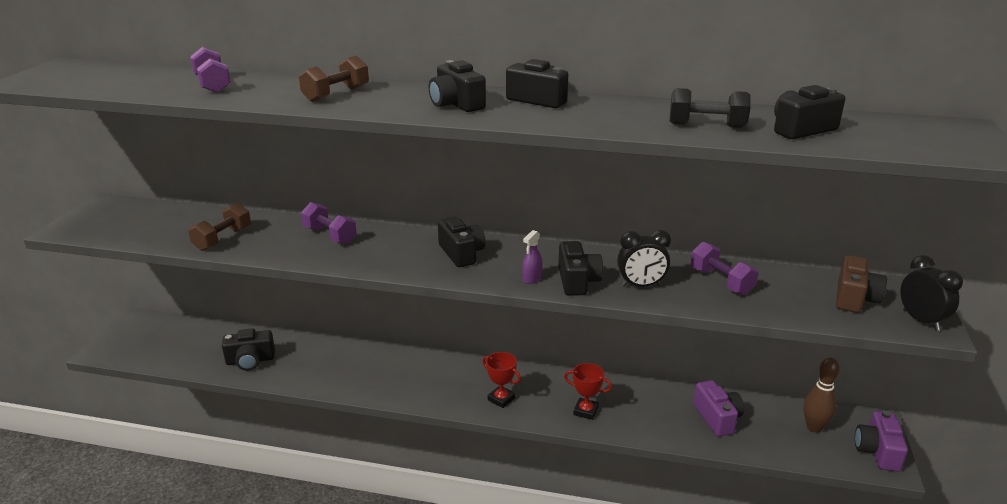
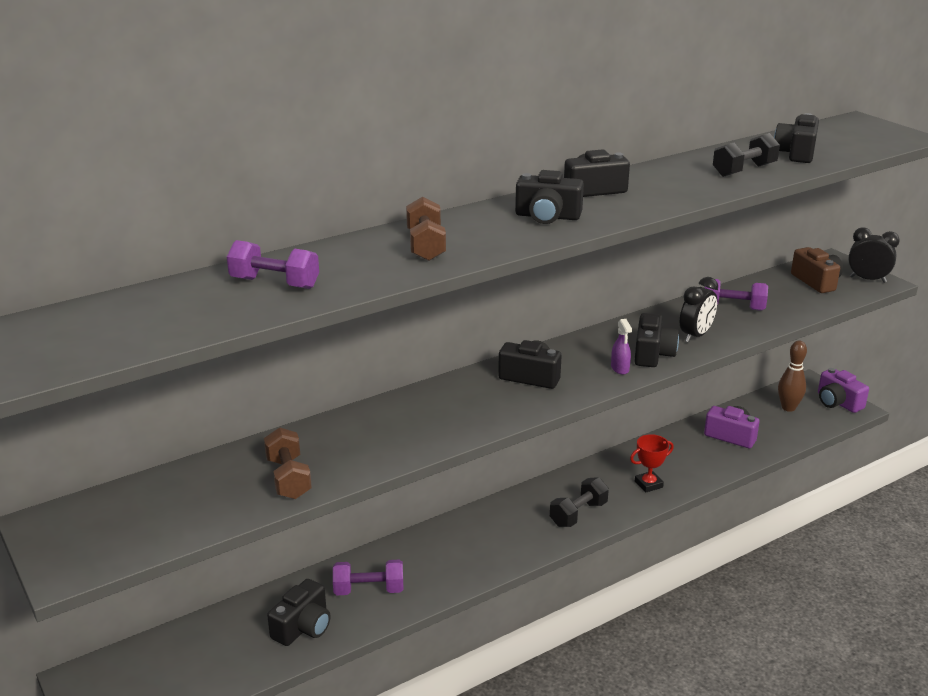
camera: 45 degrees left, 0 degrees up
(330, 235) = (387, 420): purple dumbbell -> purple dumbbell (369, 590)
(501, 399) = (578, 514): red trophy -> black dumbbell
(577, 281) = (652, 354): black camera -> black camera turned 60 degrees clockwise

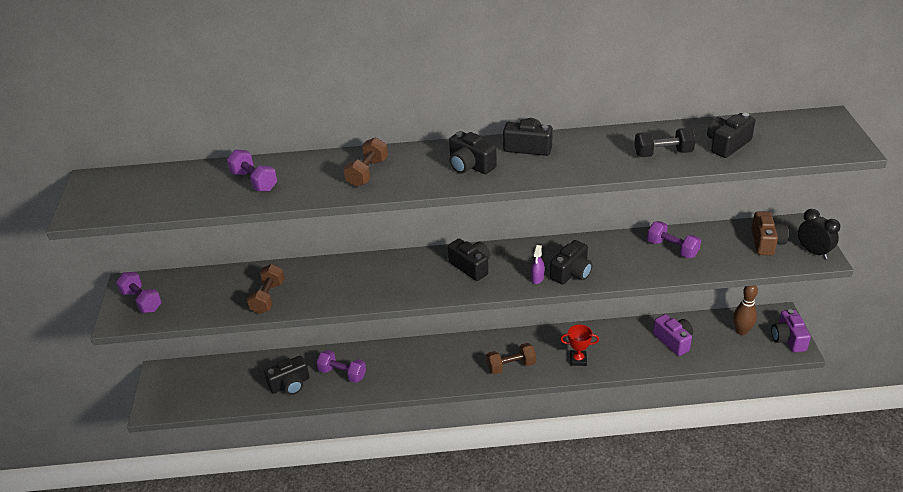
camera: 30 degrees right, 10 degrees up
(85, 536) = (142, 301): none -> purple dumbbell
(578, 514) = (511, 366): black dumbbell -> brown dumbbell
(695, 336) = (618, 266): black clock -> none

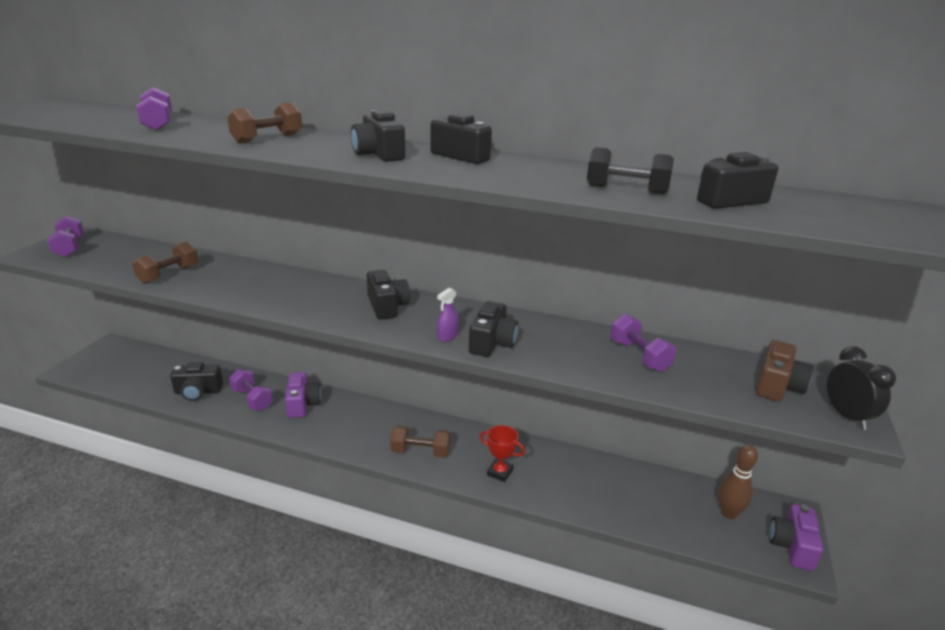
camera: 20 degrees right, 10 degrees down
(571, 273) = (492, 343): black camera -> black camera turned 45 degrees counterclockwise
(673, 341) = (630, 493): purple camera -> purple camera (302, 404)

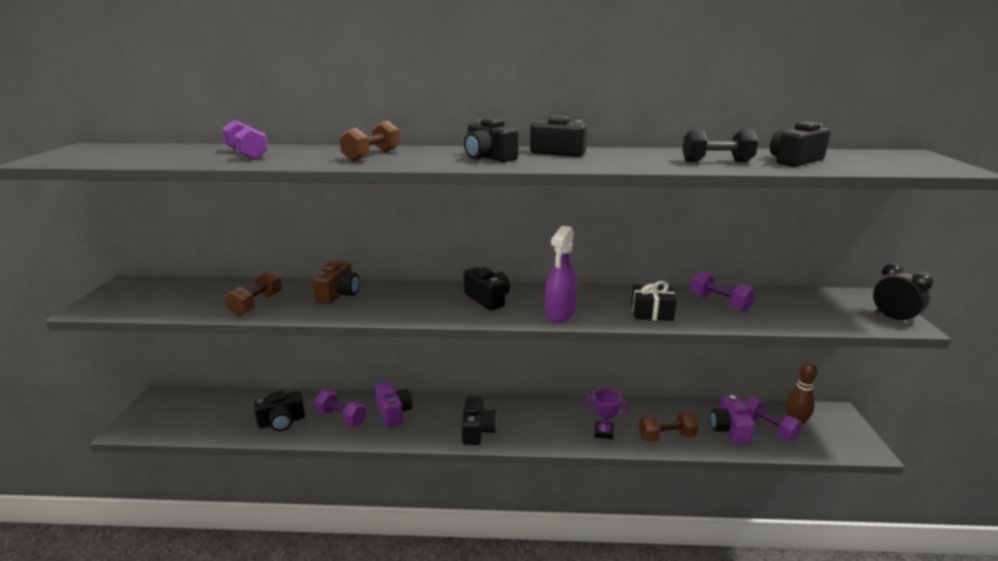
camera: 15 degrees left, 5 degrees down
(69, 248) = (126, 296): purple dumbbell -> purple dumbbell (768, 428)
(420, 452) = (526, 430): brown dumbbell -> brown dumbbell (666, 437)
(447, 336) = (560, 314): purple spray bottle -> purple spray bottle, size x1.91
(492, 343) = (600, 313): black camera -> black camera (477, 431)
(500, 472) = (604, 432): red trophy -> purple trophy
(550, 353) = (652, 312): none -> black gift
(777, 386) = (832, 307): brown camera -> brown camera (339, 294)
(792, 546) = (852, 437): purple camera -> purple camera (729, 430)

